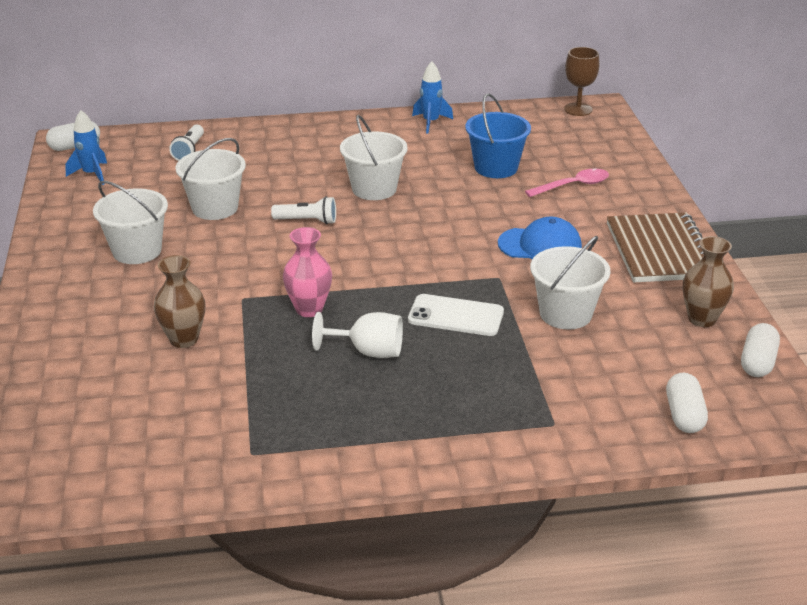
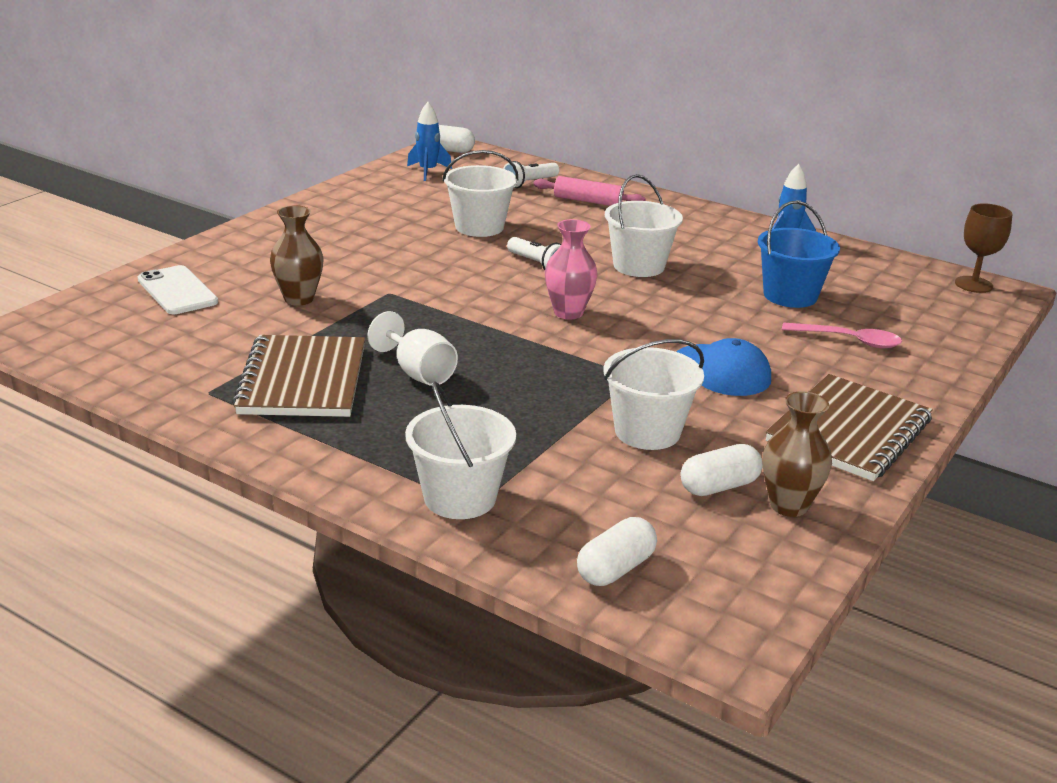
camera: 40 degrees right, 5 degrees down
(137, 251) = (370, 230): white bucket -> white bucket (460, 498)
(257, 148) = (588, 201): none -> pink rolling pin
(302, 403) = (303, 380): none -> brown notebook
(309, 309) = (426, 323): pink vase -> pink vase (568, 312)
(456, 316) = (539, 384): white phone -> white phone (177, 291)
(757, 362) = (784, 572): white capsule -> white capsule (719, 486)

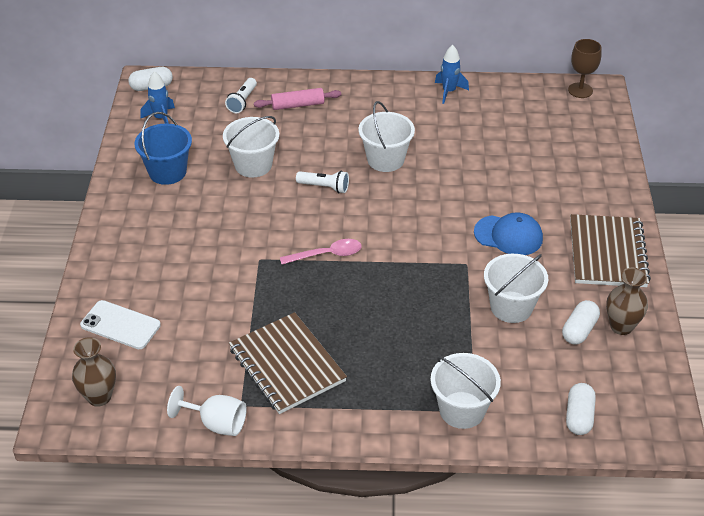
camera: 30 degrees left, 15 degrees up
(299, 299) = (208, 293): brown vase -> brown vase (99, 397)
(418, 373) = (347, 323): white goblet -> white goblet (216, 423)
(568, 312) = (383, 225): pink vase -> none
(790, 295) = (492, 148): blue bucket -> blue bucket (167, 172)
(848, 340) = (553, 175): pink spoon -> pink spoon (327, 254)

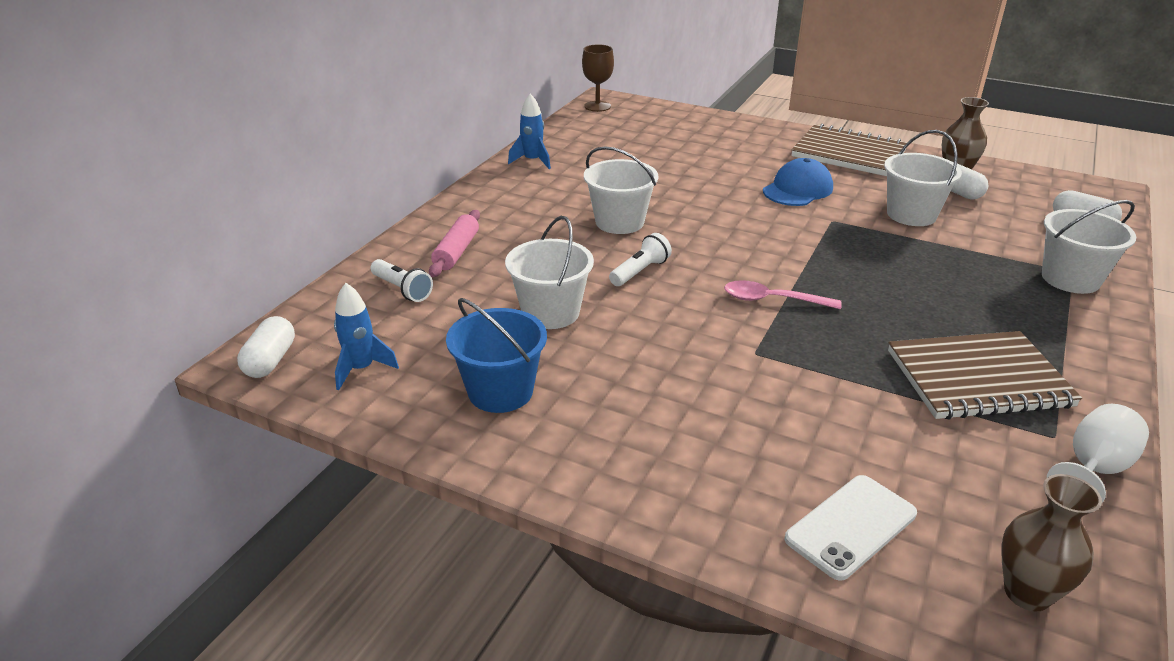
camera: 65 degrees left, 10 degrees down
(327, 254) = (772, 300): pink spoon -> pink spoon turned 90 degrees counterclockwise

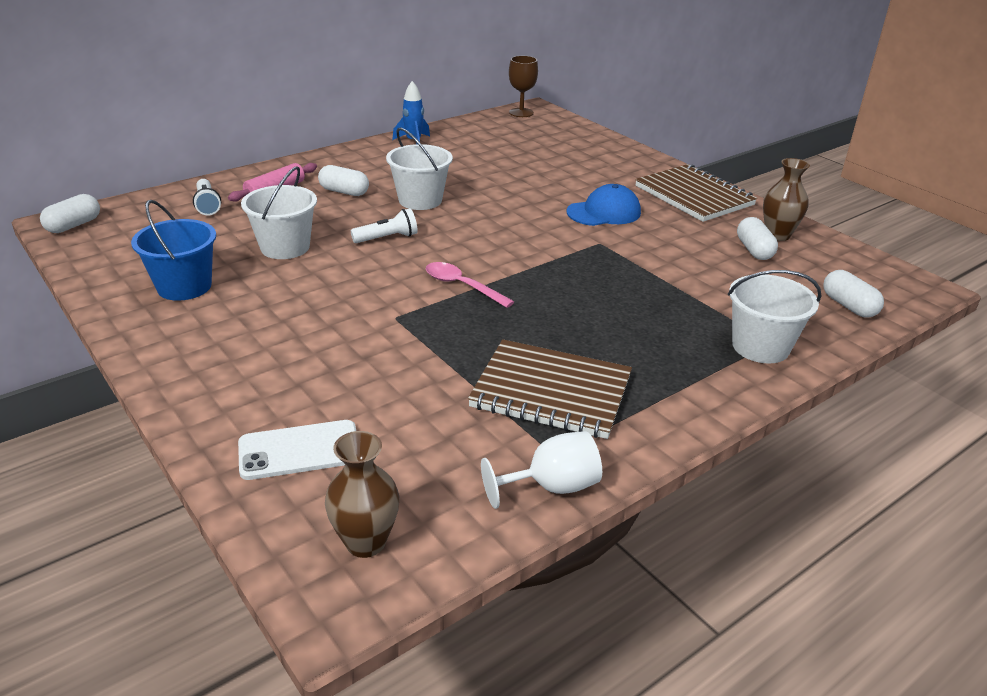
camera: 25 degrees right, 0 degrees up
(361, 369) = (119, 246): blue rocket -> none
(532, 233) = (344, 192): none -> white capsule
(911, 214) = (681, 257): white bucket -> none

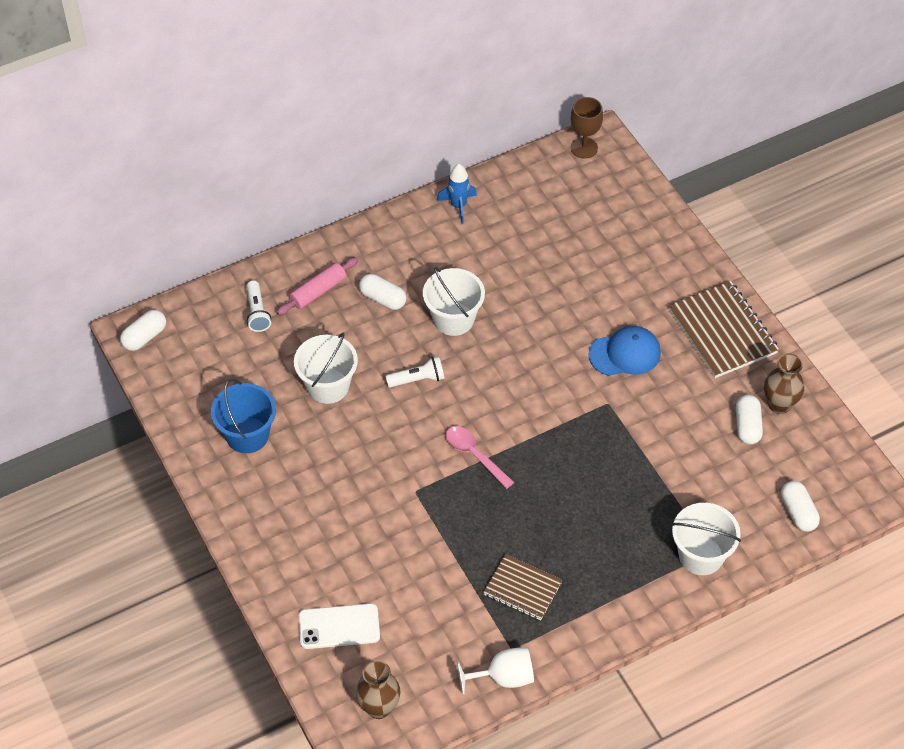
camera: 10 degrees right, 20 degrees up
(551, 392) = (522, 588): brown notebook -> brown notebook, size x0.62

